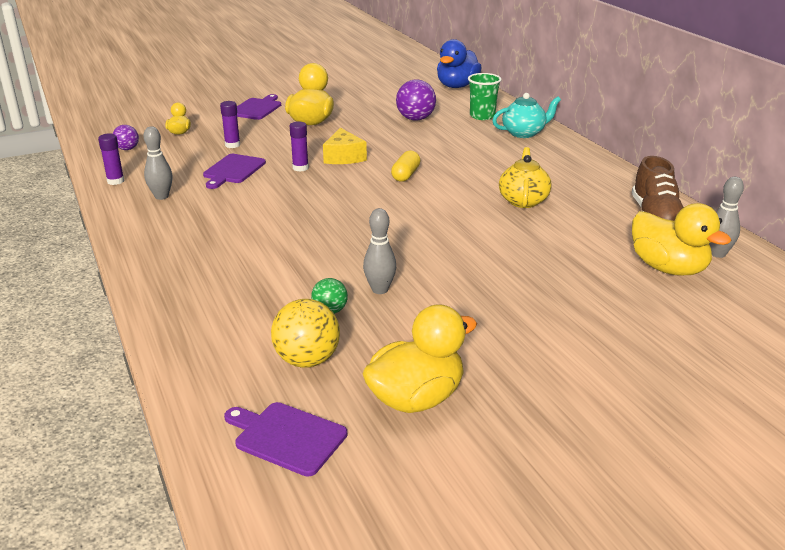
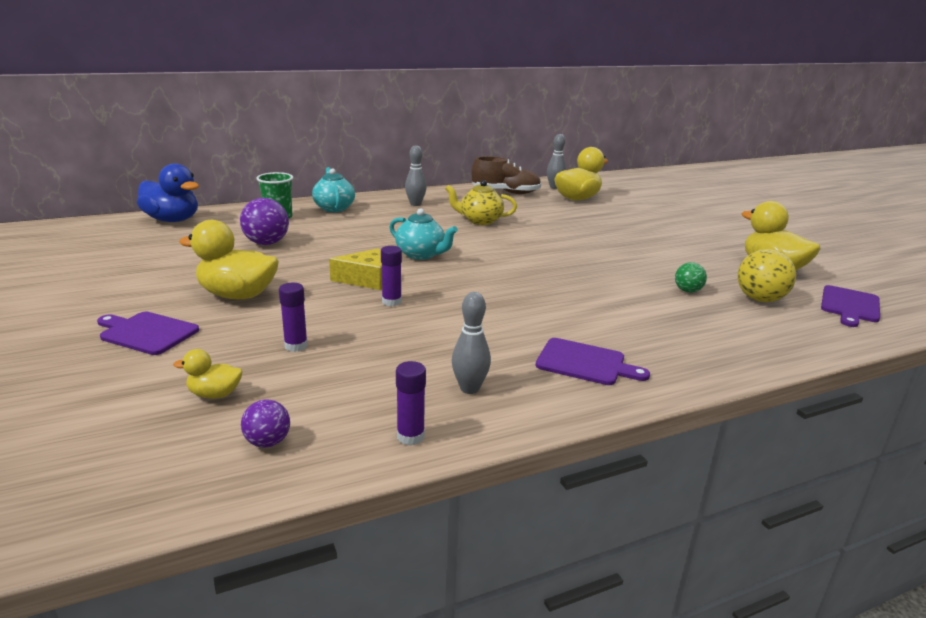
camera: 90 degrees left, 5 degrees down
(233, 170) = (389, 342): purple cutting board -> purple cutting board (585, 363)
(380, 290) = (645, 273): grey bowling pin -> grey bowling pin (415, 204)
(405, 175) = (421, 255): yellow capsule -> turquoise teapot

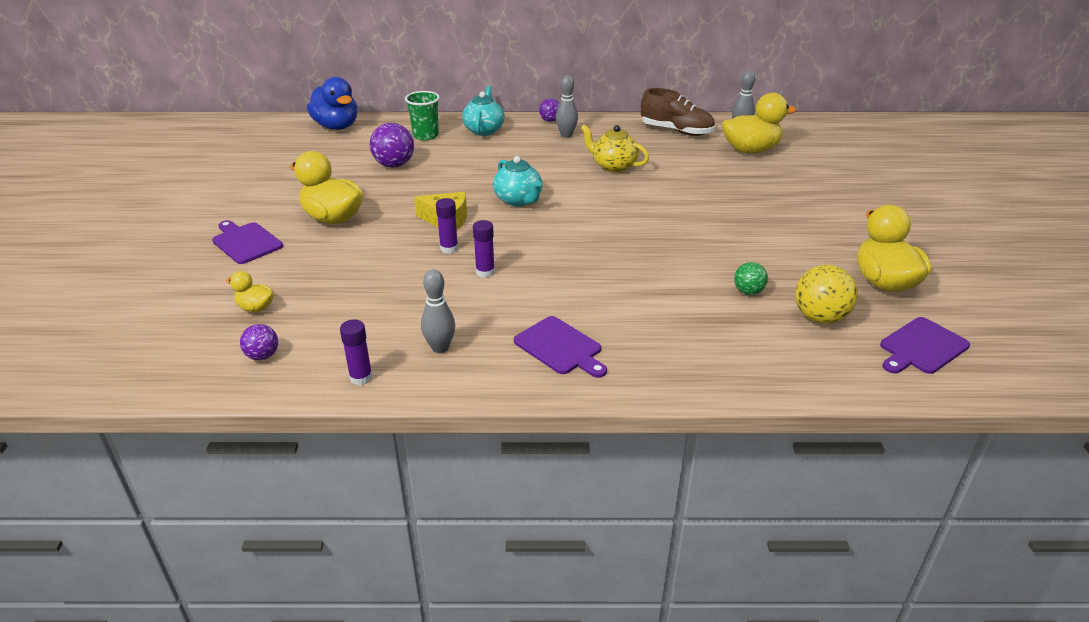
camera: 25 degrees right, 10 degrees up
(296, 346) = (340, 277): purple glue stick -> purple glue stick (485, 272)
(390, 195) = (550, 120): none -> purple ball

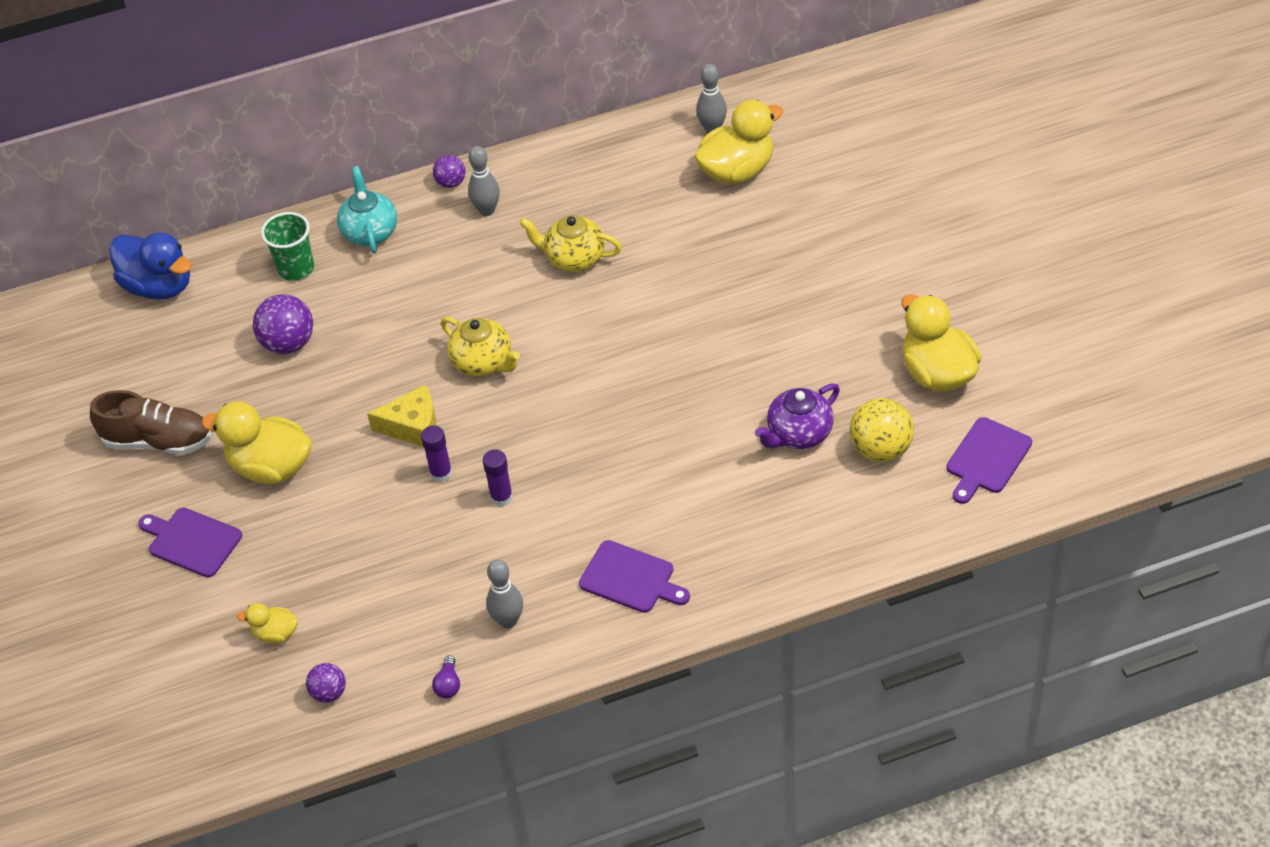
camera: 15 degrees left, 15 degrees up
(361, 377) = (448, 684): purple glue stick -> purple light bulb
(518, 200) = (483, 362): turquoise teapot -> yellow teapot
(676, 131) = (629, 156): brown shoe -> brown shoe (158, 441)
(748, 291) = (798, 434): green ball -> purple teapot

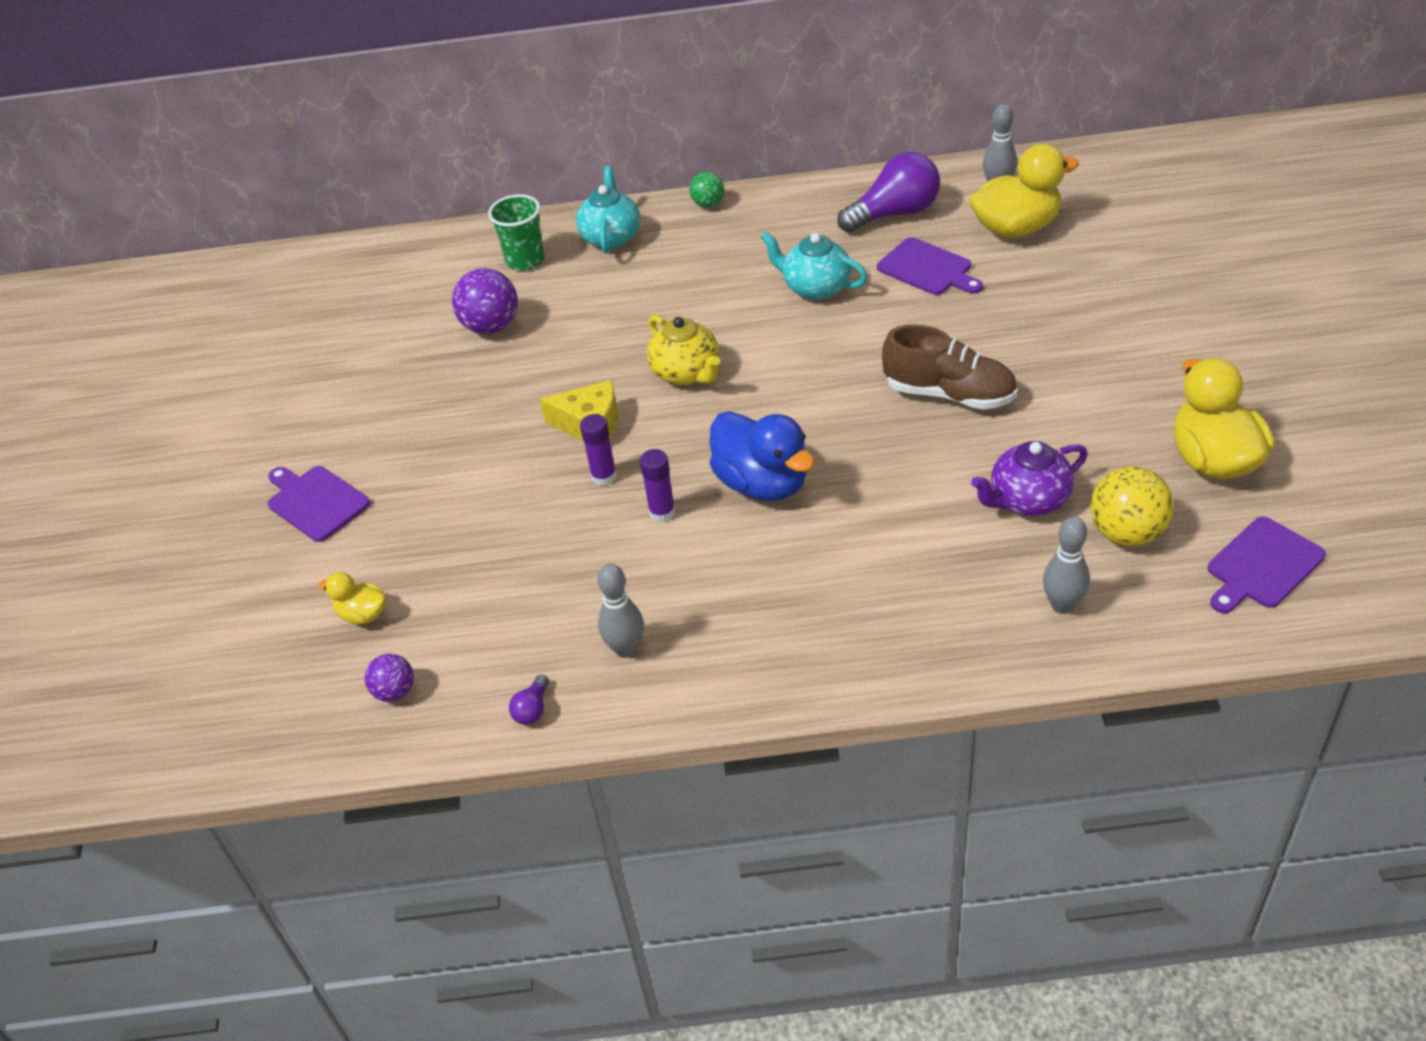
camera: 15 degrees right, 5 degrees down
(158, 441) = (324, 398): brown shoe -> brown shoe (949, 394)
(159, 286) = (386, 258): blue duck -> blue duck (762, 483)
(271, 467) = (426, 441): yellow duck -> none
(451, 183) = (708, 204): purple ball -> green ball
(487, 210) = (737, 232): grey bowling pin -> grey bowling pin (1062, 605)
(574, 258) = (815, 287): yellow teapot -> turquoise teapot
(626, 170) = (895, 213): none -> purple light bulb
(631, 579) = (784, 628): purple cutting board -> purple cutting board (927, 269)

